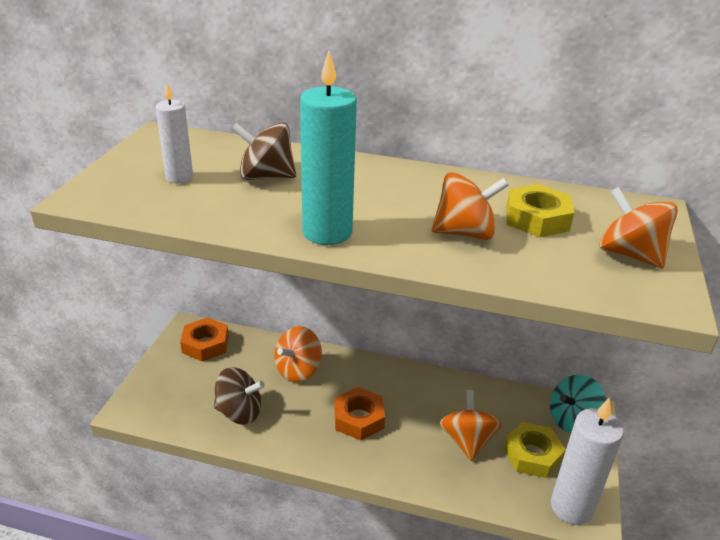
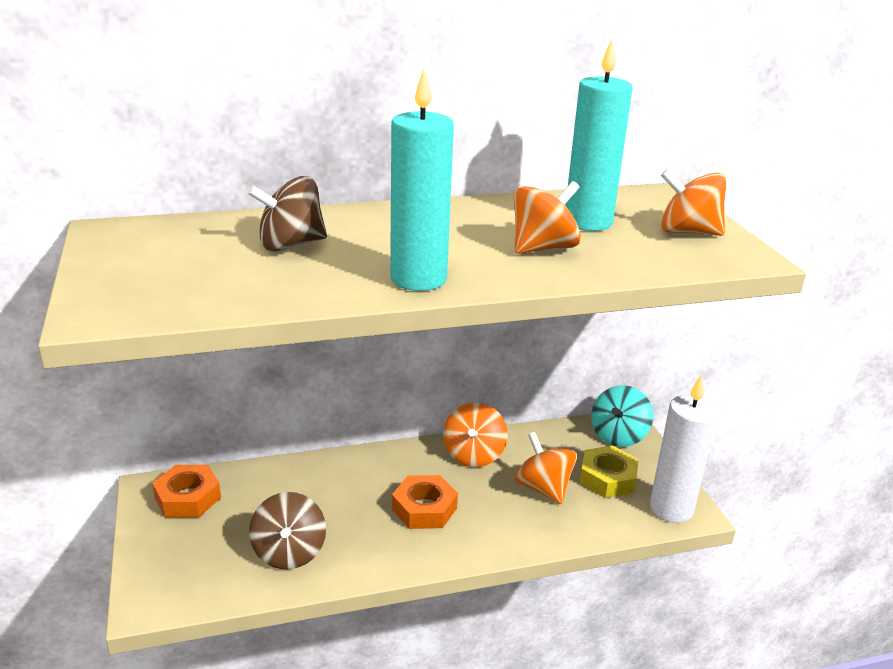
camera: 30 degrees left, 5 degrees down
(179, 177) = (191, 267): white candle -> none
(239, 412) = (289, 552): brown spinning top -> brown spinning top turned 105 degrees clockwise
(298, 370) = (321, 486): orange spinning top -> orange spinning top (473, 455)
(536, 219) = (588, 222): yellow nut -> turquoise candle

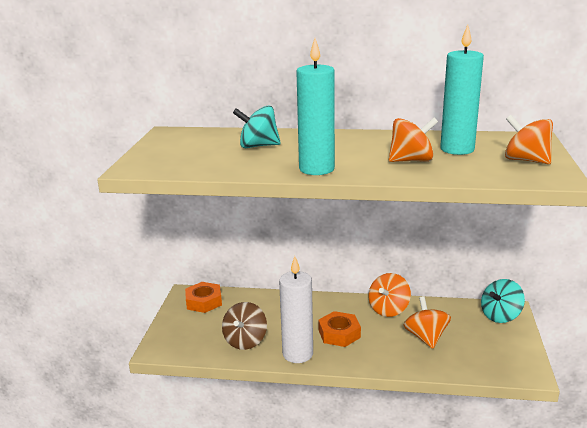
camera: 25 degrees right, 5 degrees down
(290, 244) = (258, 146): brown spinning top -> turquoise spinning top
(607, 478) = (476, 340): yellow nut -> none
(671, 508) = (514, 367): white candle -> white candle (297, 354)

